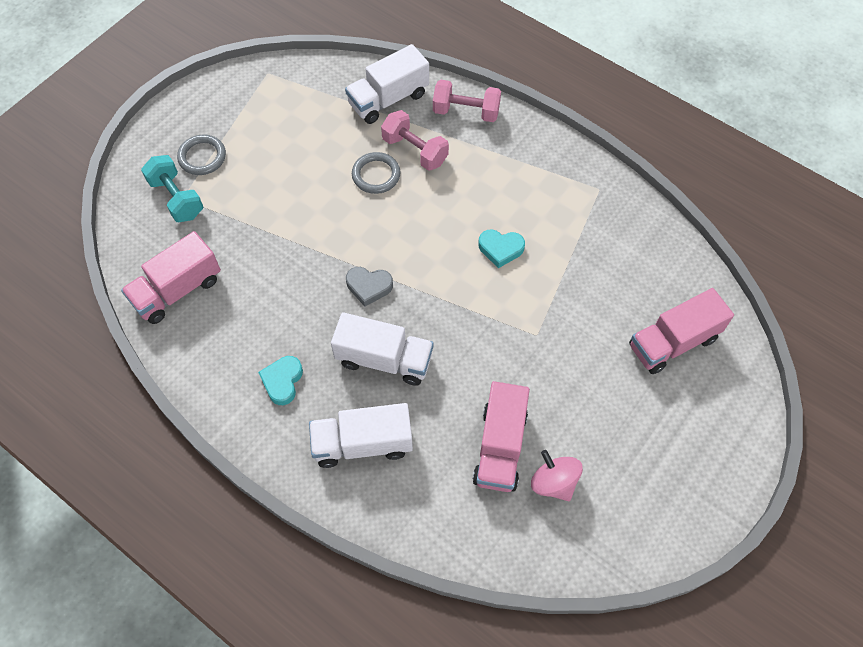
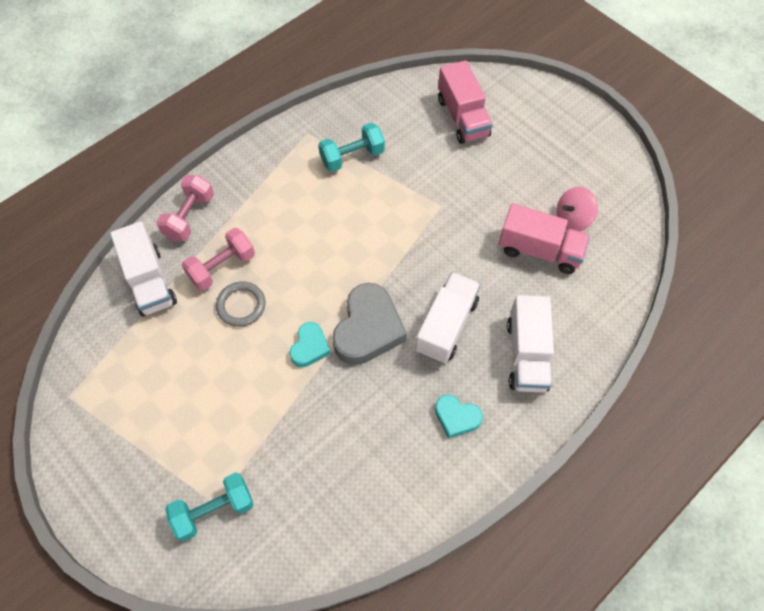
camera: 80 degrees left, 0 degrees up
(177, 290) = (334, 515): pink truck -> none
(202, 157) = (165, 478): grey ring -> none
(369, 287) = (368, 329): grey heart -> grey heart, size x1.84
(500, 249) = (351, 216): turquoise heart -> turquoise heart (310, 347)
(579, 237) = (352, 157): none -> turquoise dumbbell

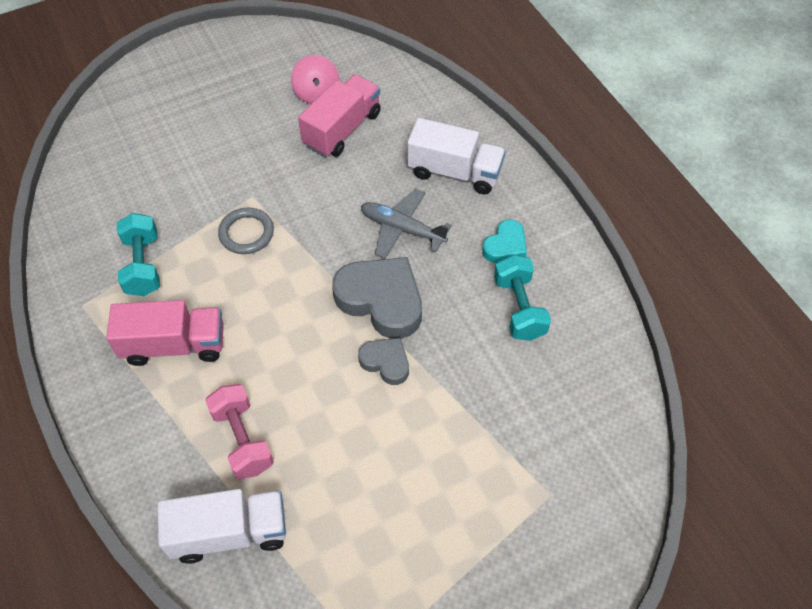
camera: 75 degrees left, 5 degrees down
(189, 217) = (148, 468): pink dumbbell -> none
(214, 510) = (557, 498): turquoise dumbbell -> turquoise dumbbell (519, 308)
(241, 305) = (306, 426): grey ring -> grey ring (246, 233)
(310, 347) = (386, 362): turquoise heart -> grey heart
(446, 326) = (402, 229): white truck -> grey plane
(462, 117) = (142, 147): pink truck -> pink truck (174, 345)

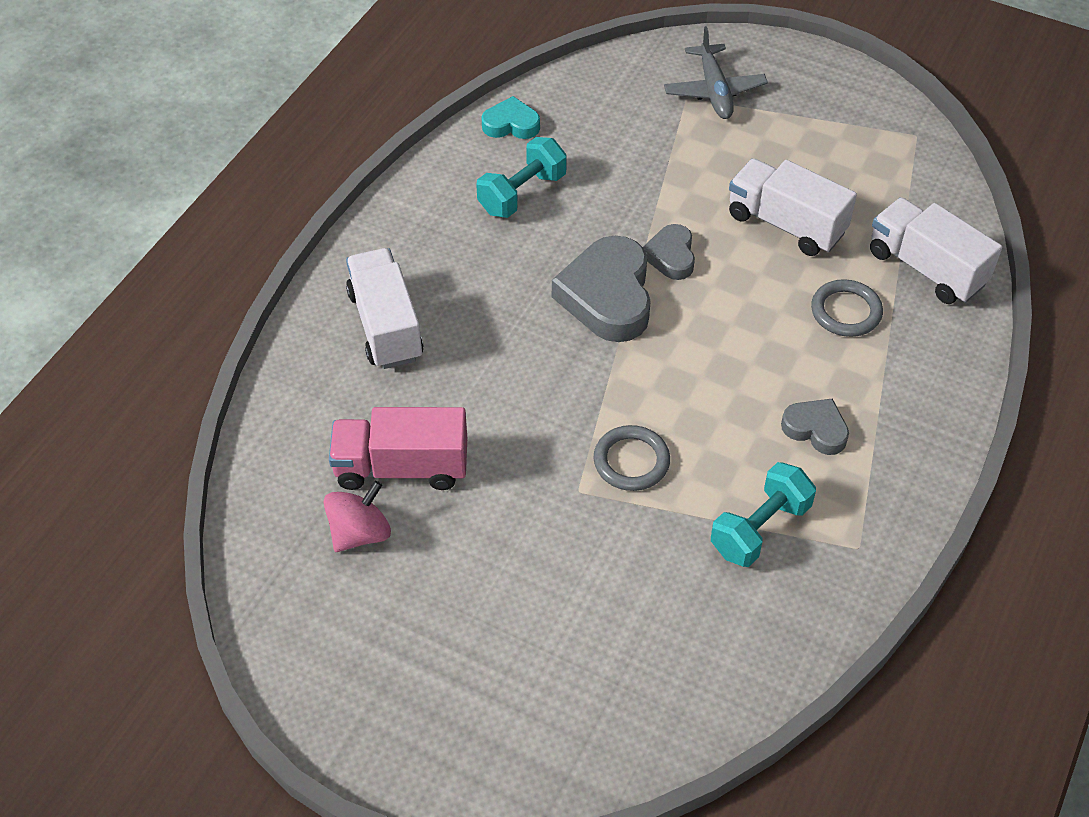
camera: 125 degrees left, 5 degrees down
(174, 345) = (816, 429): pink truck -> grey heart
(242, 439) = (846, 311): pink dumbbell -> grey ring
(354, 464) = (786, 224): none -> white truck
(402, 229) = (504, 328): grey plane -> grey plane (714, 91)
(505, 246) = (455, 237): turquoise heart -> turquoise heart (511, 124)

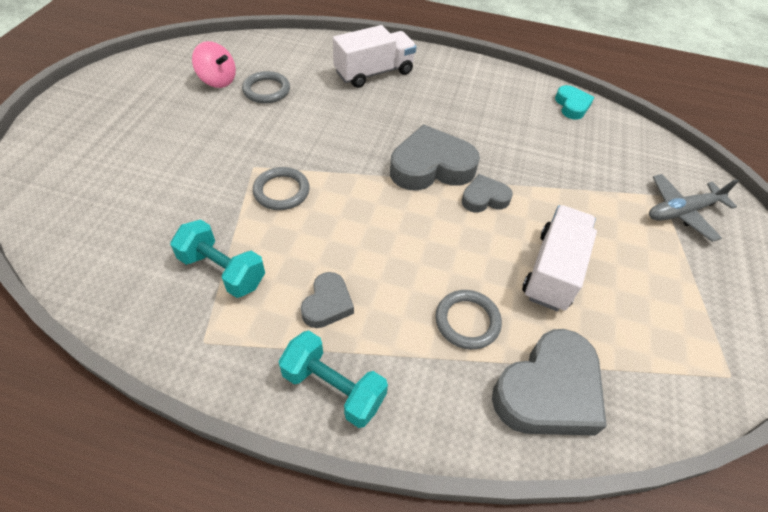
camera: 75 degrees right, 0 degrees up
(402, 467) = (266, 90): pink truck -> grey ring
(522, 193) = (509, 117): turquoise dumbbell -> turquoise dumbbell (333, 388)
(926, 268) = (548, 390): white truck -> grey heart

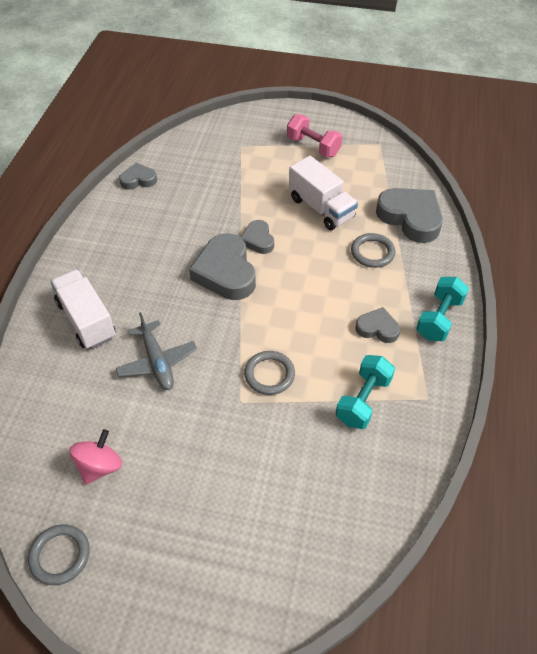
camera: 90 degrees left, 0 degrees up
(266, 90) = (119, 413): grey ring -> grey ring (60, 555)
(553, 270) = (321, 208): white truck -> white truck turned 150 degrees counterclockwise
(572, 106) = (138, 180): turquoise heart -> grey heart
(681, 212) = (256, 139): grey plane -> grey plane (157, 362)
(689, 277) = (313, 146): none -> pink dumbbell

